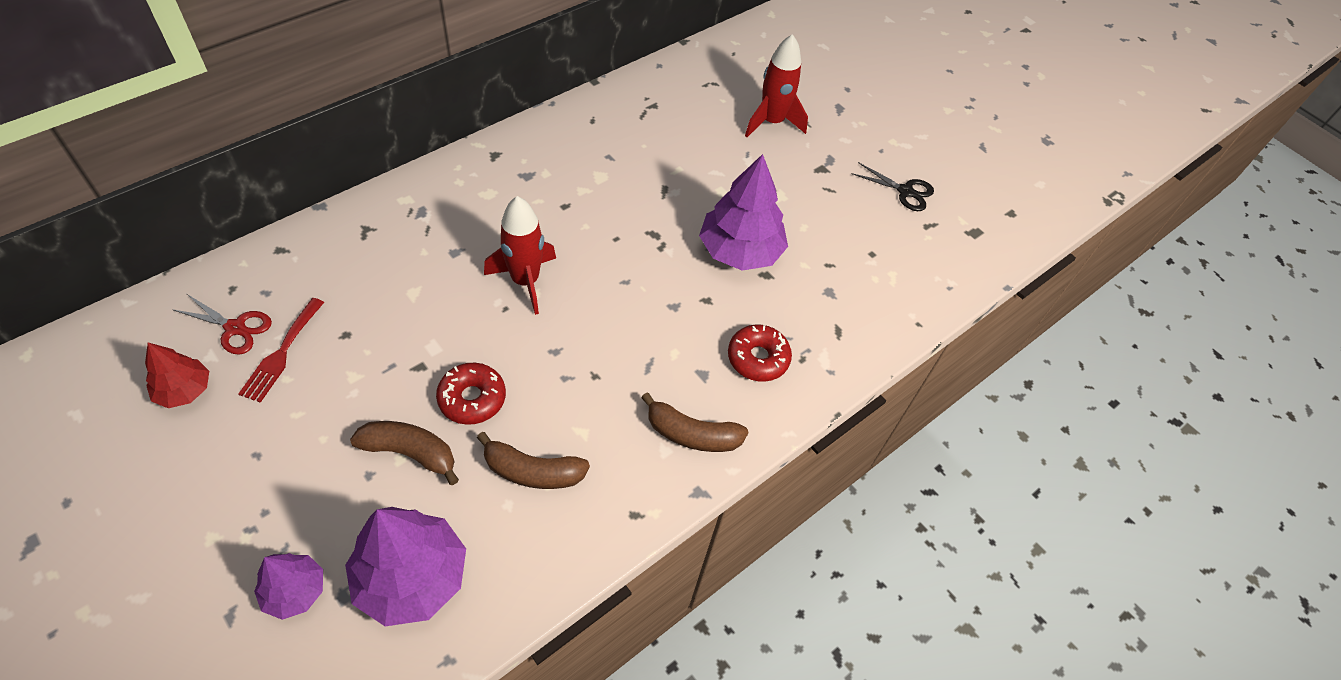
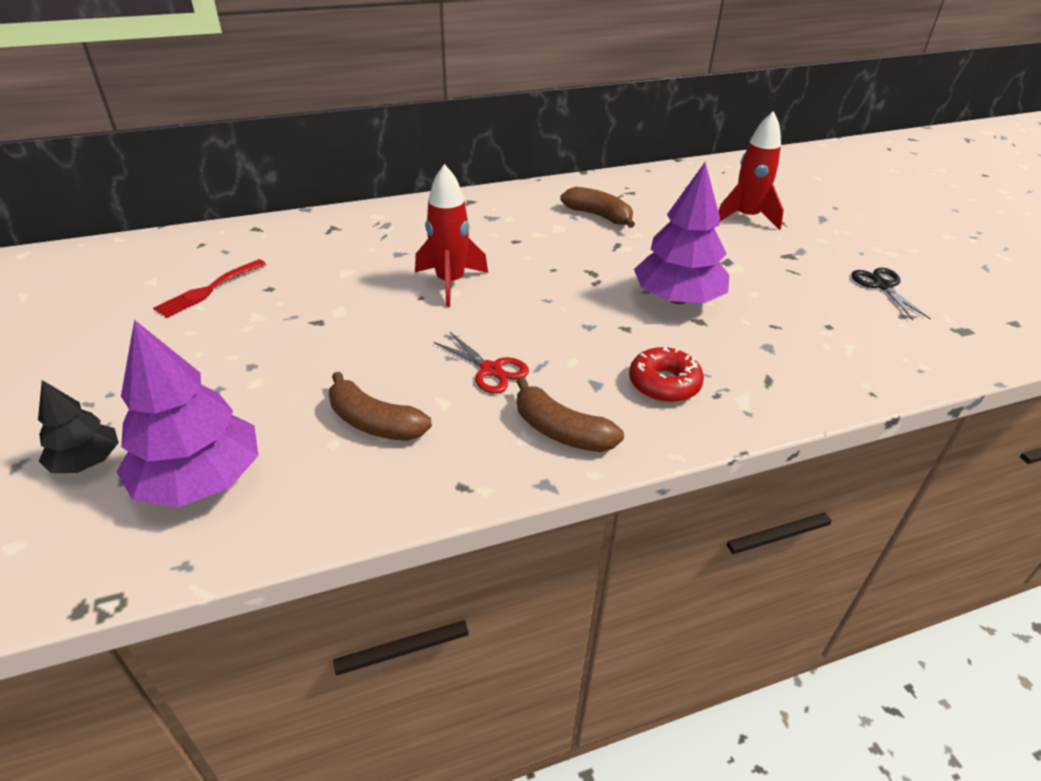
camera: 25 degrees right, 15 degrees down
(184, 390) = (114, 298): red tree -> none
(235, 328) = (185, 268): red scissors -> red scissors (491, 370)
(295, 591) = (87, 461): purple tree -> black tree
(410, 453) = (267, 381): brown banana -> brown banana (599, 216)
(472, 398) = (350, 354): red donut -> none
(905, 191) = (882, 286): black scissors -> black scissors turned 150 degrees counterclockwise

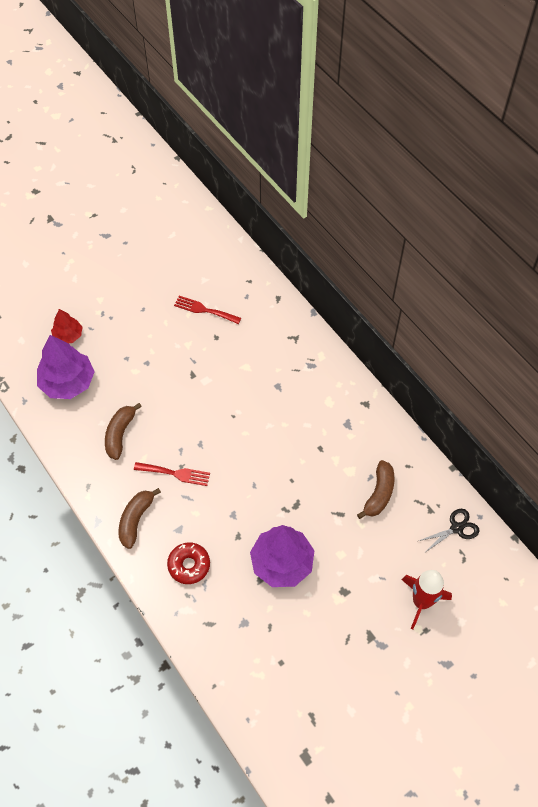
camera: 75 degrees right, 20 degrees up
(87, 461) = (68, 335): black tree -> red tree
(450, 282) = (254, 426): red rocket -> none
(491, 370) = (175, 473): red scissors -> red fork
(882, 286) = (349, 704): black scissors -> black scissors (456, 528)

